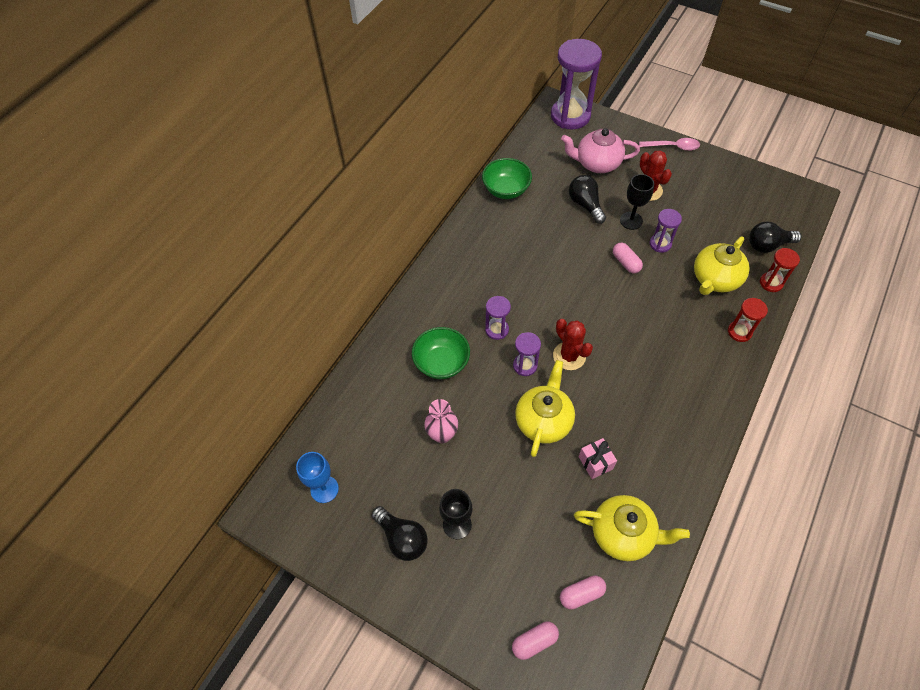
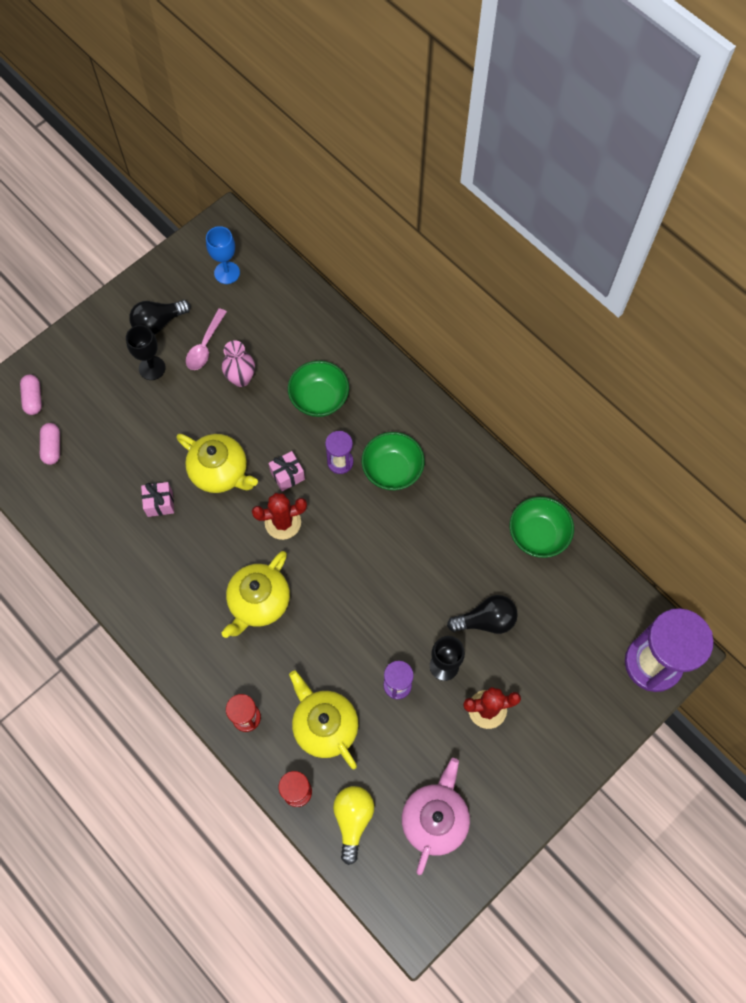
camera: 105 degrees right, 10 degrees up
(489, 291) = (392, 470): none -> green bowl
(525, 365) = (287, 475): purple hourglass -> pink gift
(597, 163) = (552, 663): pink teapot -> pink teapot (435, 819)
(623, 534) = (85, 501): yellow teapot -> yellow teapot (259, 602)
(626, 262) = (383, 632): pink capsule -> none
(673, 147) = (556, 780): pink spoon -> pink spoon (205, 346)
(767, 245) = (353, 820): black light bulb -> yellow light bulb

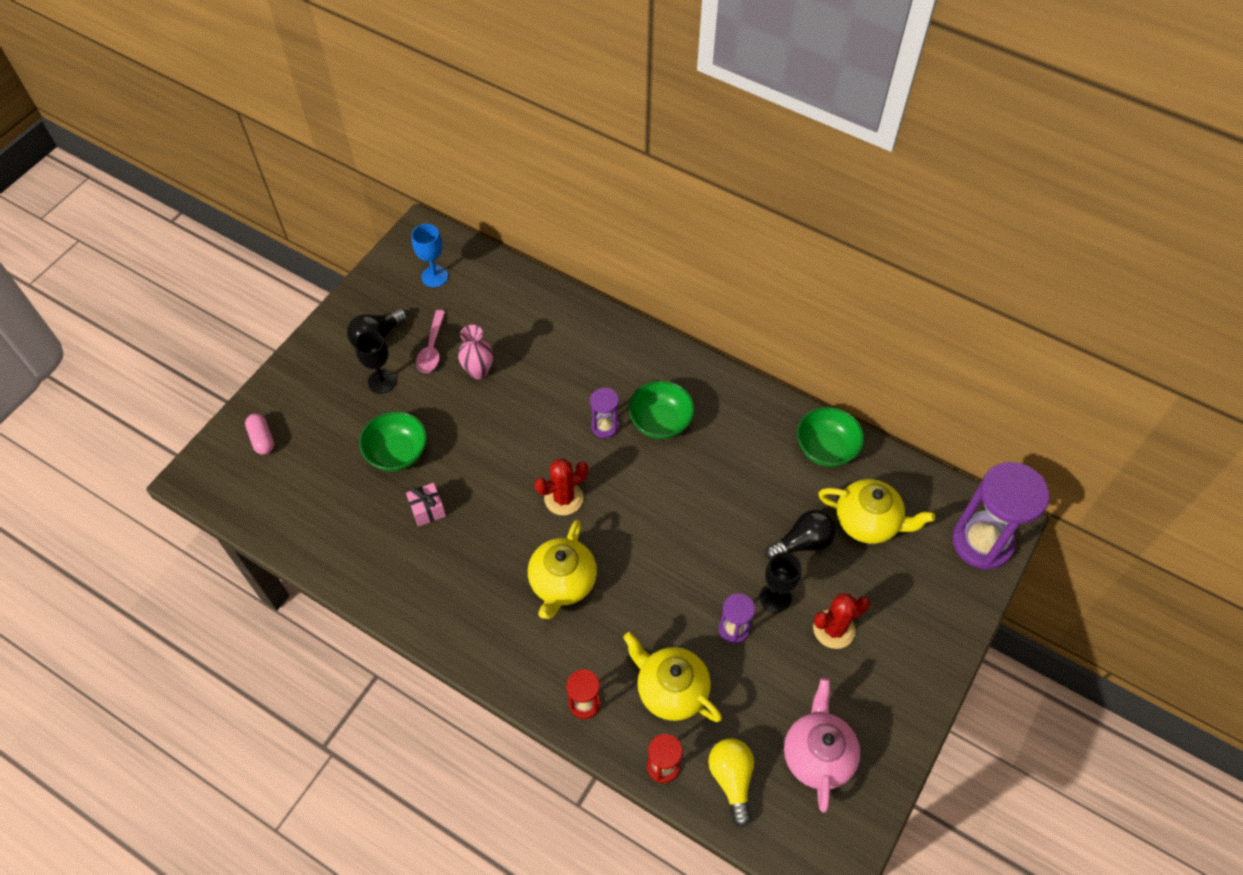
camera: 15 degrees left, 10 degrees down
(52, 447) = (295, 482): pink capsule -> none
(220, 472) = (483, 465): yellow teapot -> yellow teapot (868, 522)
(287, 475) = (554, 452): pink gift -> none
(319, 398) = (565, 372): green bowl -> green bowl (397, 453)

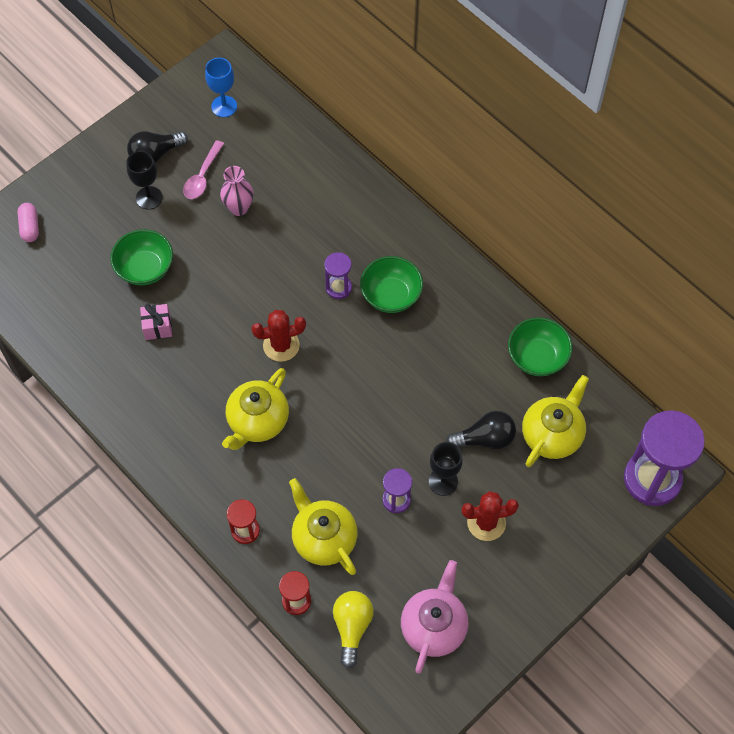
camera: 15 degrees right, 5 degrees up
(868, 522) = (552, 434): yellow teapot -> yellow teapot turned 90 degrees counterclockwise

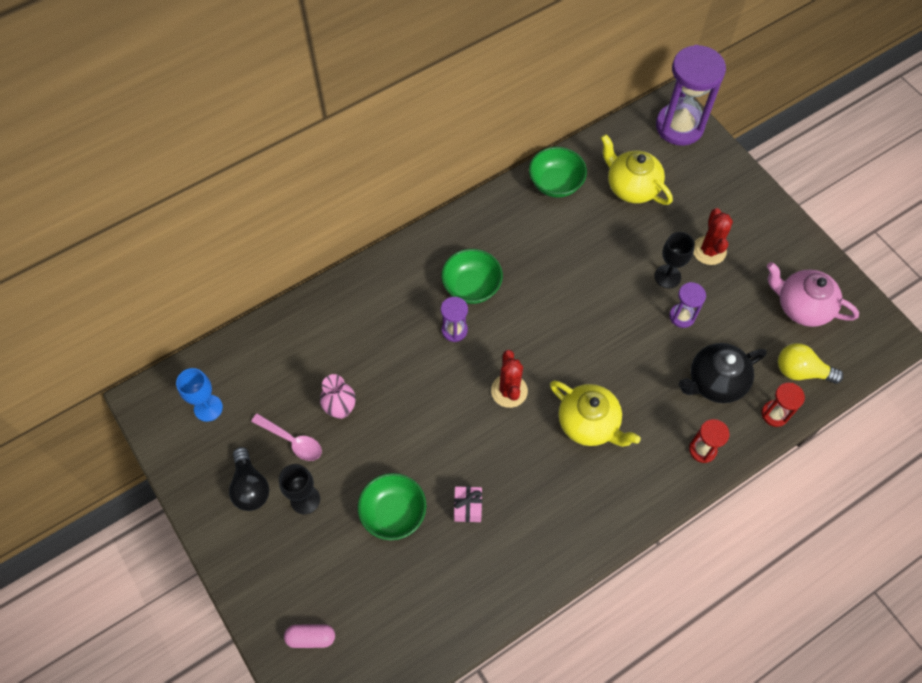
camera: 80 degrees left, 0 degrees up
(324, 538) = (715, 382): yellow teapot -> black teapot
(485, 438) = (629, 237): black light bulb -> none

